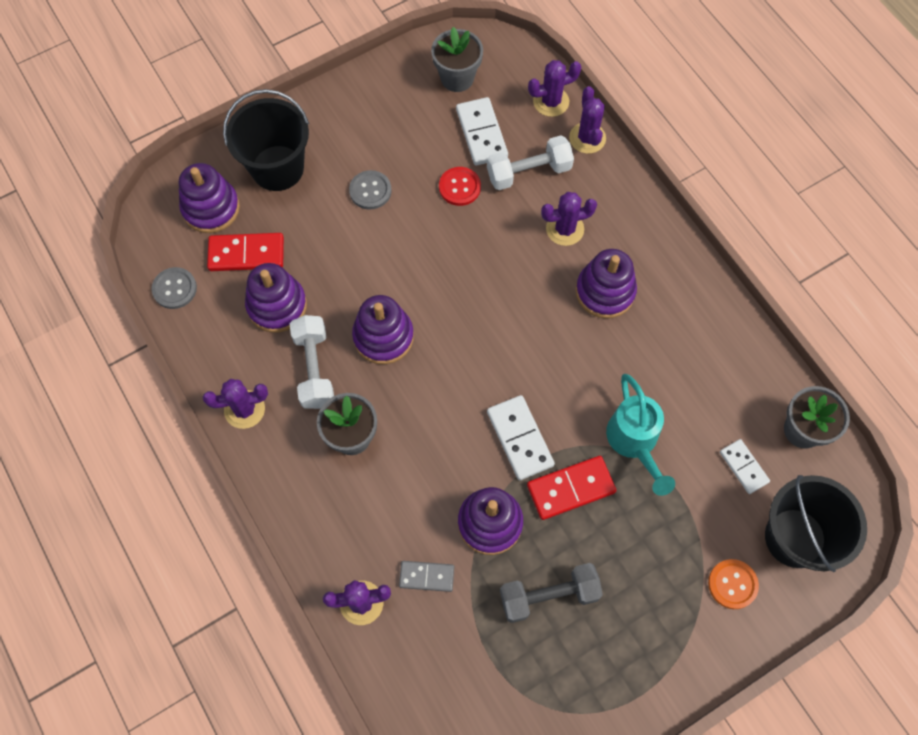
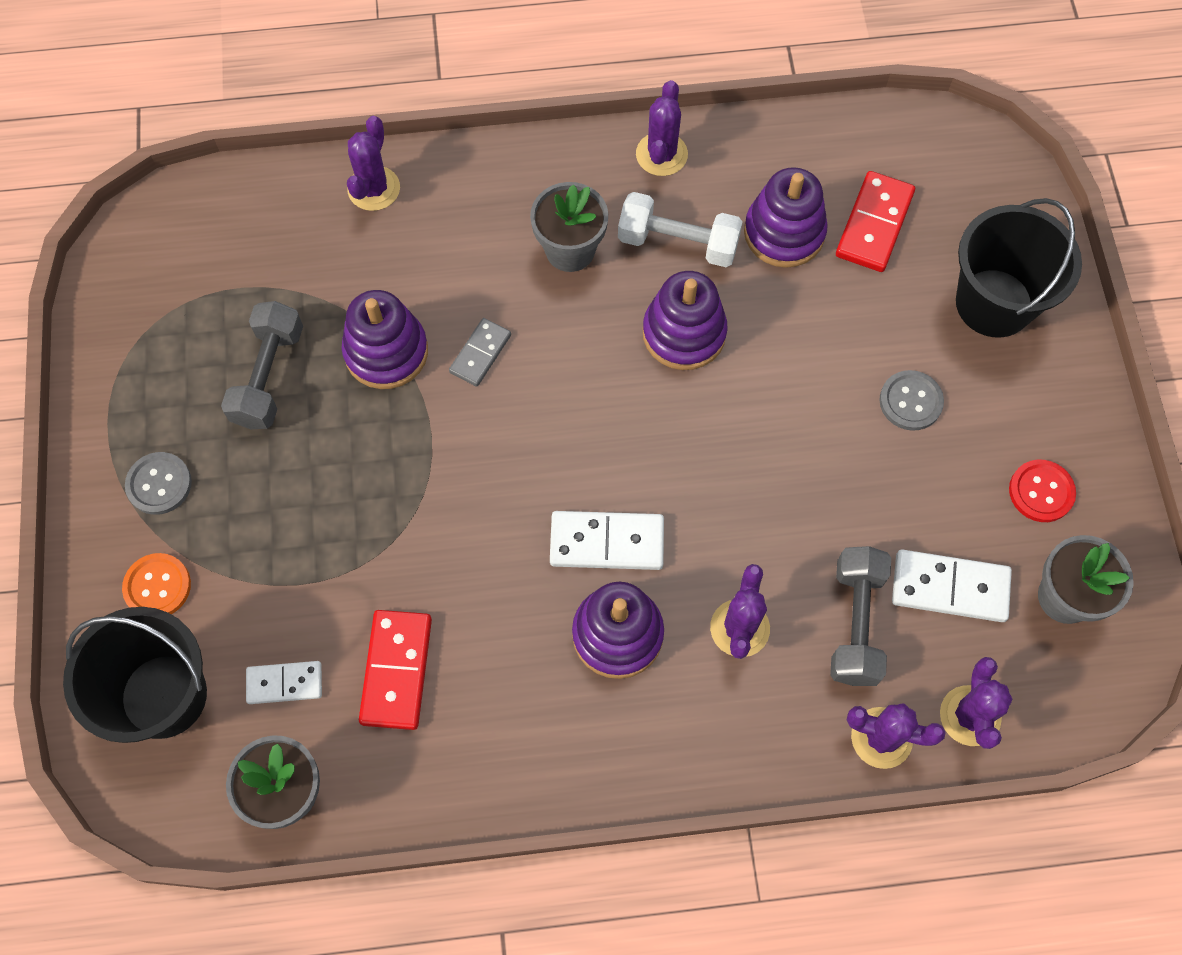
camera: 115 degrees right, 0 degrees up
(174, 289) = (858, 134): grey button -> grey button (159, 484)
(211, 208) = (961, 207): purple stacking toy -> none
(426, 576) = (364, 262): grey domino -> grey domino (480, 354)
(459, 187) = (869, 518): red button -> red button (1041, 492)
(519, 438) = (469, 430): white domino -> white domino (607, 542)
(528, 172) = (856, 623): white dumbbell -> grey dumbbell
(570, 488) = (376, 459): red domino -> red domino (397, 670)
(635, 443) = (390, 563): turquoise watering can -> none

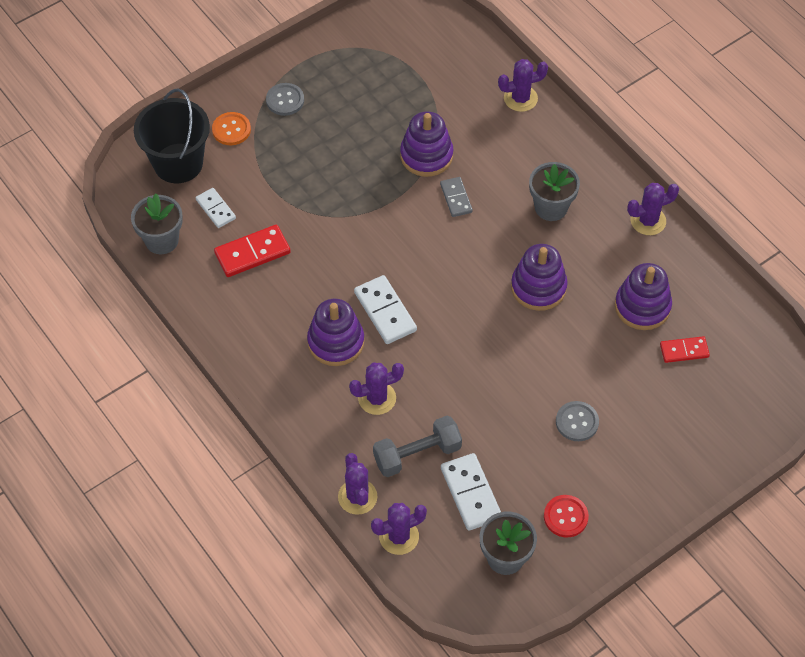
camera: 60 degrees right, 10 degrees down
(268, 376) = (375, 112): grey dumbbell -> none
(480, 354) = (456, 198): grey domino -> grey domino turned 75 degrees clockwise
(678, 242) = (595, 257): white dumbbell -> none
(874, 224) = (684, 351): red domino -> red domino, size x0.64
(994, 303) = (677, 438): black bucket -> none

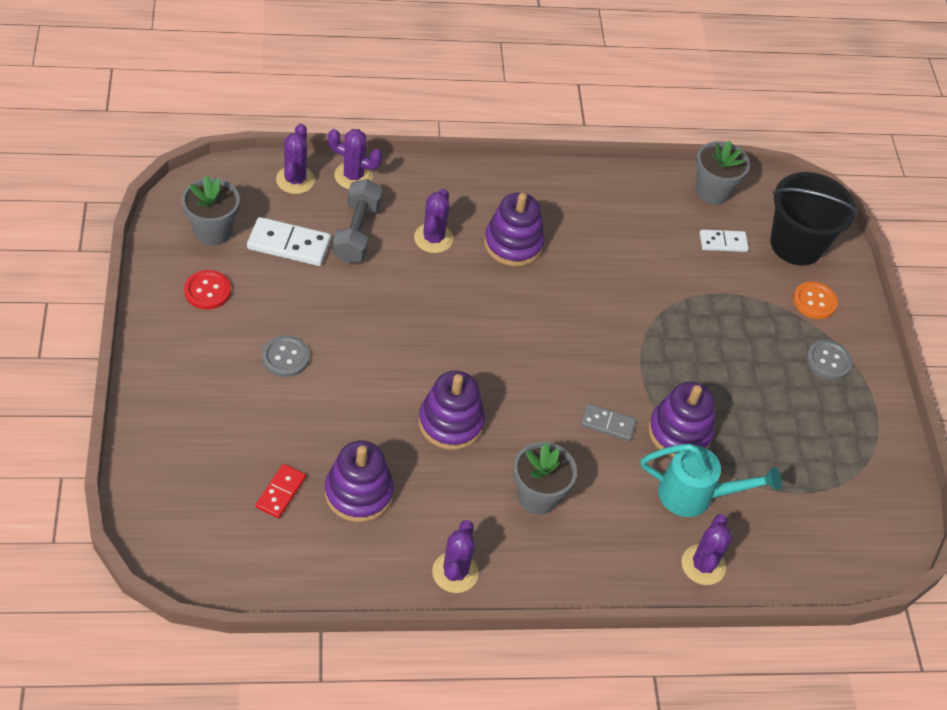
camera: 115 degrees right, 5 degrees down
(252, 253) = (653, 241): red domino -> none
(385, 311) = (517, 294): white domino -> none
(470, 124) = (696, 495): none -> turquoise watering can

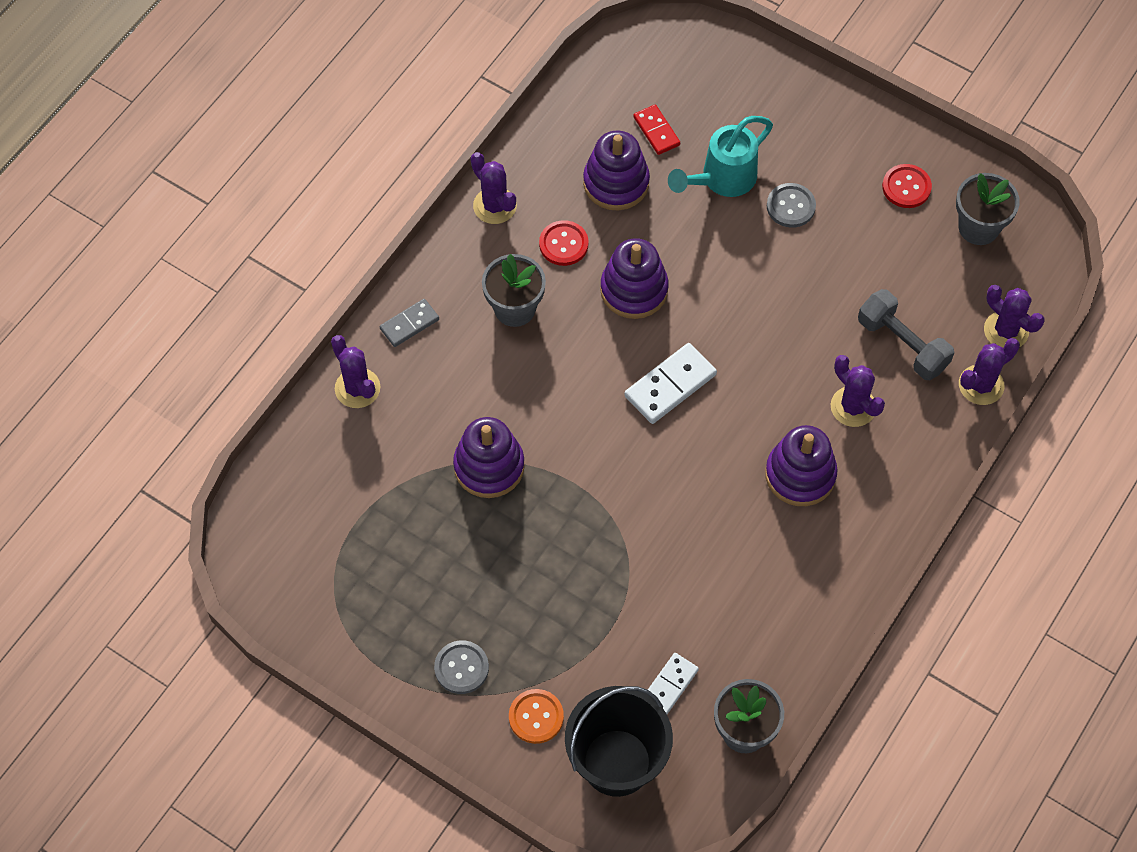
camera: 135 degrees right, 10 degrees up
(289, 244) = (923, 279): white domino -> white domino (670, 385)
(450, 497) = (563, 244): none -> red button
(608, 424) = (541, 413): grey domino -> grey domino (409, 324)
(696, 495) = (420, 432): turquoise watering can -> turquoise watering can (721, 180)

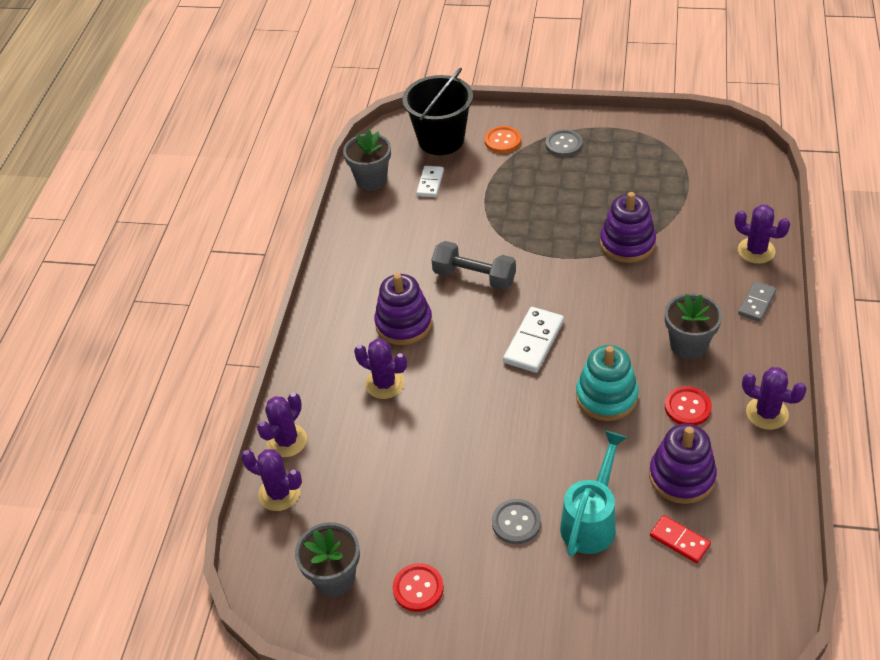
camera: 160 degrees right, 15 degrees down
(634, 290) = (606, 397): purple stacking toy -> turquoise stacking toy
(902, 344) = (364, 446): grey dumbbell -> grey dumbbell (474, 277)

